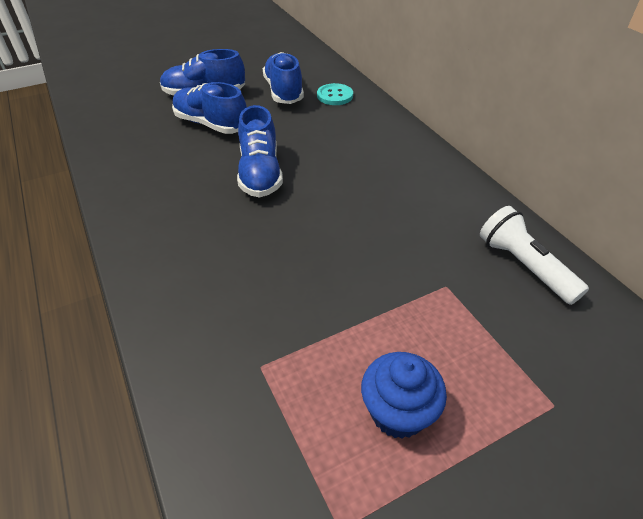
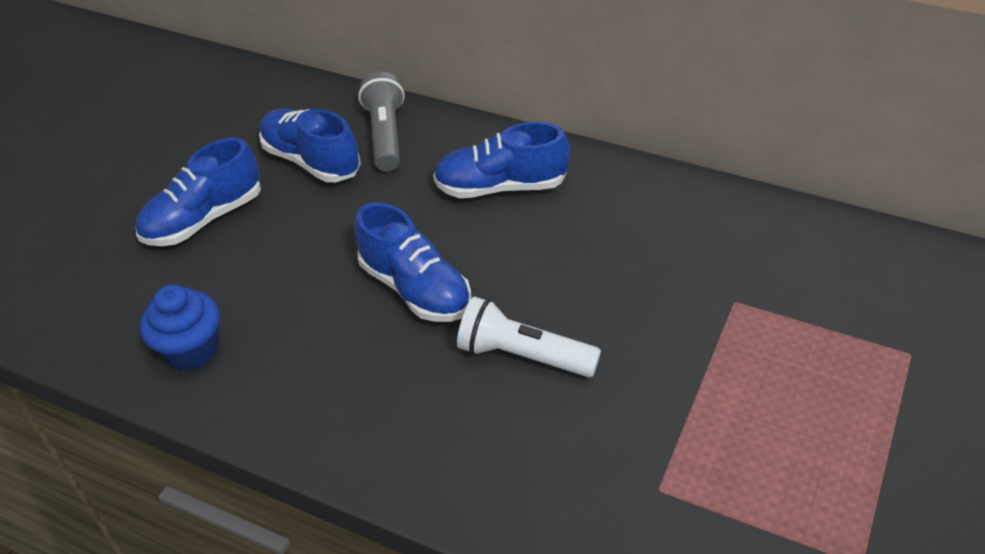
camera: 35 degrees left, 0 degrees up
(211, 124) = (271, 258): blue shoe -> blue shoe (501, 187)
(335, 96) = (385, 135): turquoise button -> grey flashlight
(397, 412) = (810, 444): blue cupcake -> blue cupcake (191, 350)
(523, 266) = (778, 239): white flashlight -> white flashlight (522, 356)

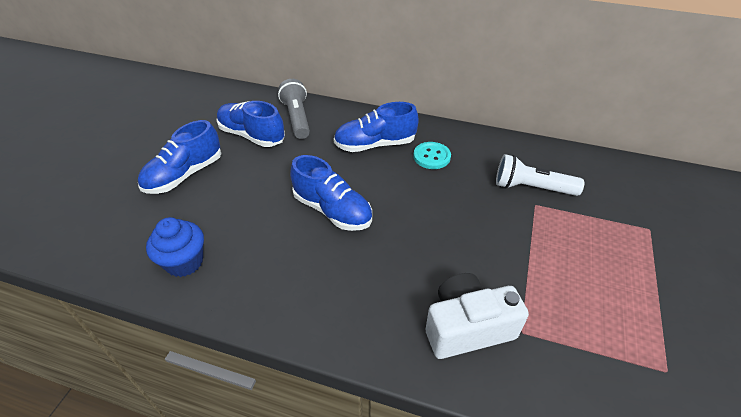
camera: 10 degrees left, 0 degrees up
(522, 356) = (411, 249): white flashlight -> white flashlight (531, 188)
(579, 476) = (467, 327): none -> white camera
(587, 212) = (431, 156): none -> turquoise button

